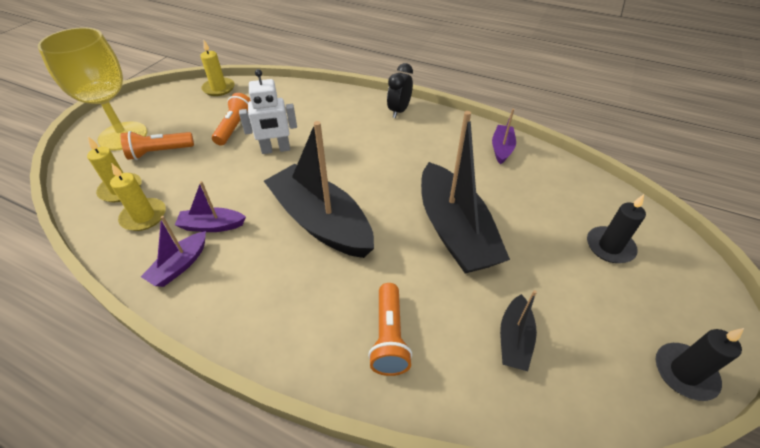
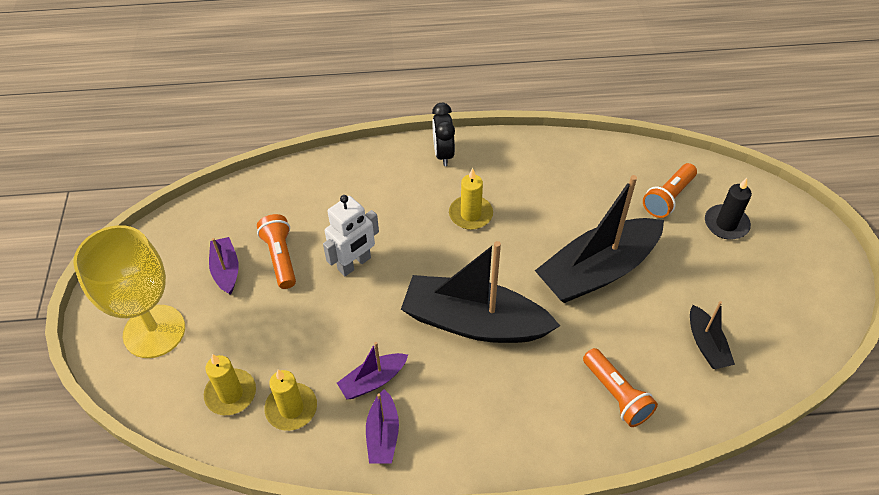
camera: 30 degrees left, 5 degrees up
(159, 152) = (225, 330): orange flashlight -> orange flashlight (668, 198)
(219, 88) = (204, 212): yellow candle -> yellow candle (470, 214)
(454, 231) = (597, 271): black boat -> black boat turned 105 degrees clockwise
(501, 149) = (577, 158): purple boat -> purple boat (226, 270)
(684, 373) = (827, 307): black candle -> none

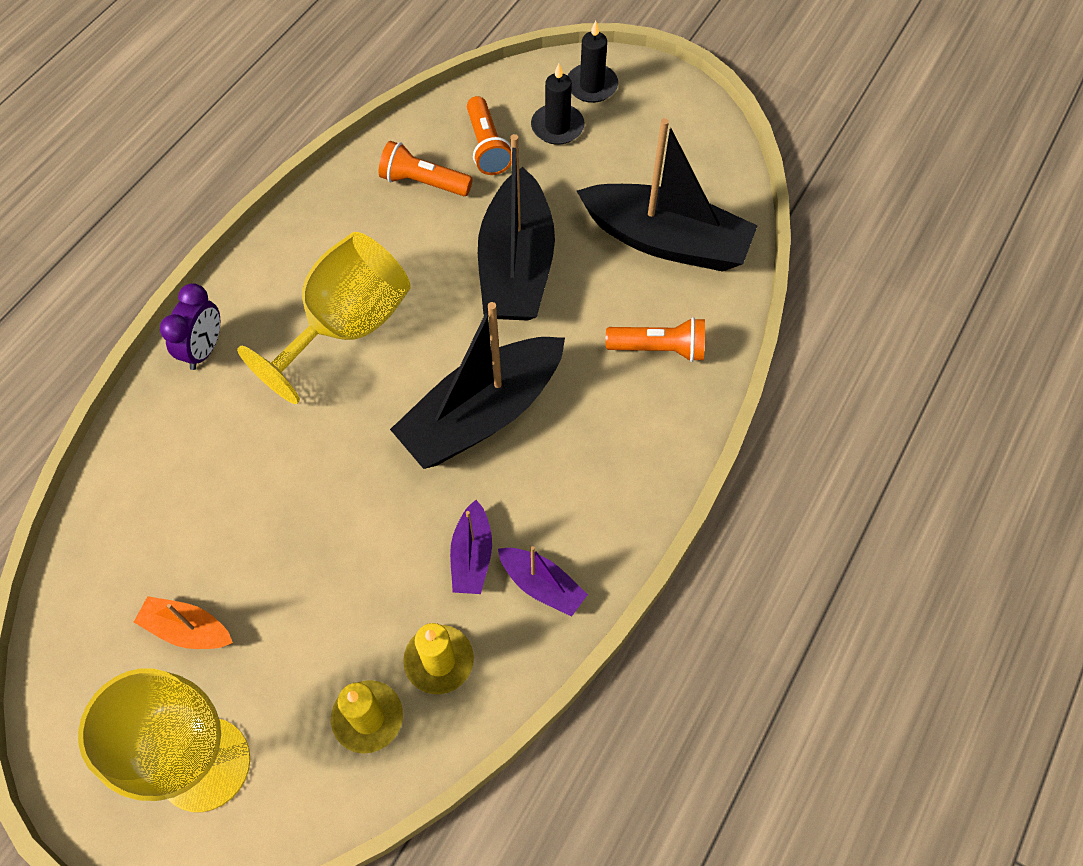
camera: 55 degrees left, 10 degrees up
(226, 270) = (188, 629): purple boat -> orange boat
(280, 257) = (225, 556): orange flashlight -> orange flashlight (423, 182)
(354, 264) = (307, 483): white robot -> none
(397, 162) = (204, 349): none -> purple clock
(443, 154) = (239, 298): black clock -> none
(470, 214) = (346, 327): yellow candle -> yellow goblet
(706, 344) = (666, 241): black boat -> black boat, size x2.12
(781, 221) = (591, 86): none -> black candle

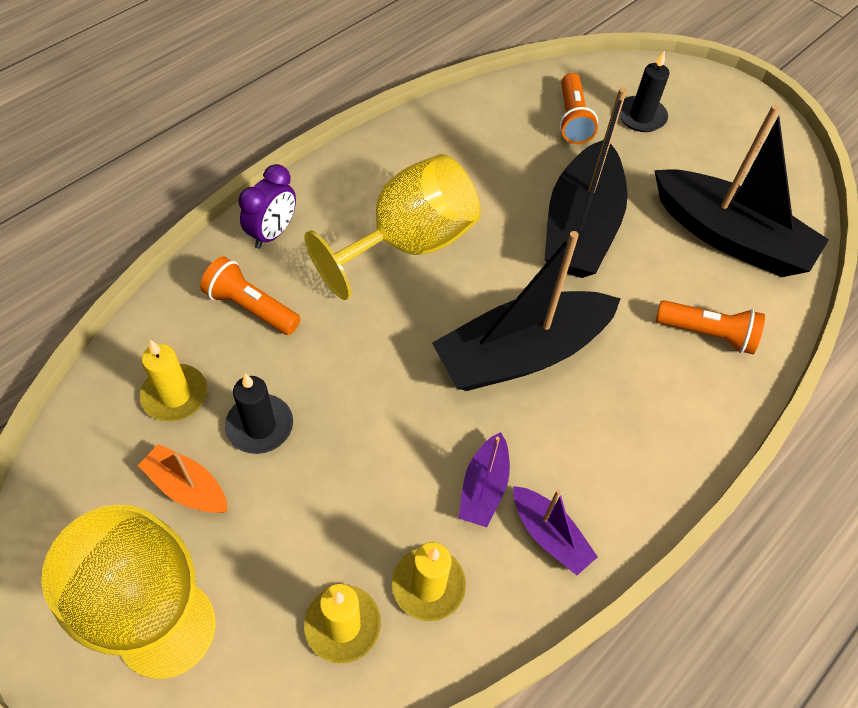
camera: 10 degrees right, 5 degrees down
(150, 543) = (175, 395): none -> yellow candle
(423, 182) = (507, 136): orange flashlight -> orange flashlight (251, 307)
(591, 86) = (679, 89): black candle -> black candle (260, 426)

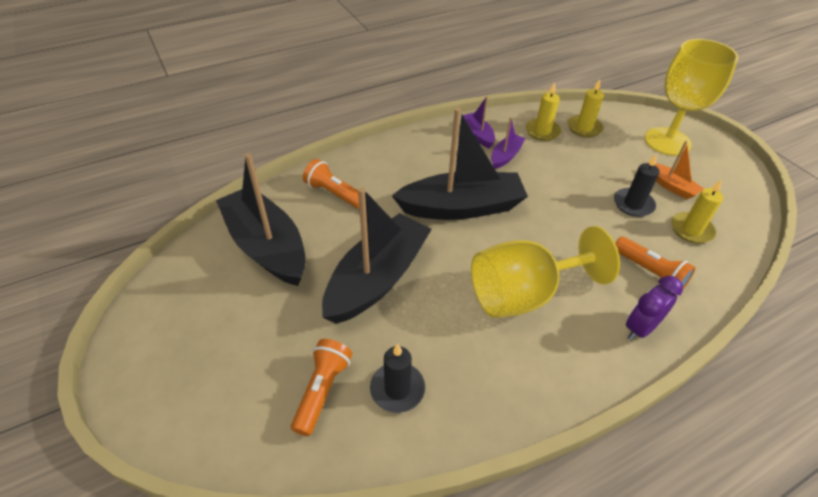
camera: 160 degrees left, 10 degrees down
(641, 117) = (249, 377): black candle -> black candle (397, 389)

